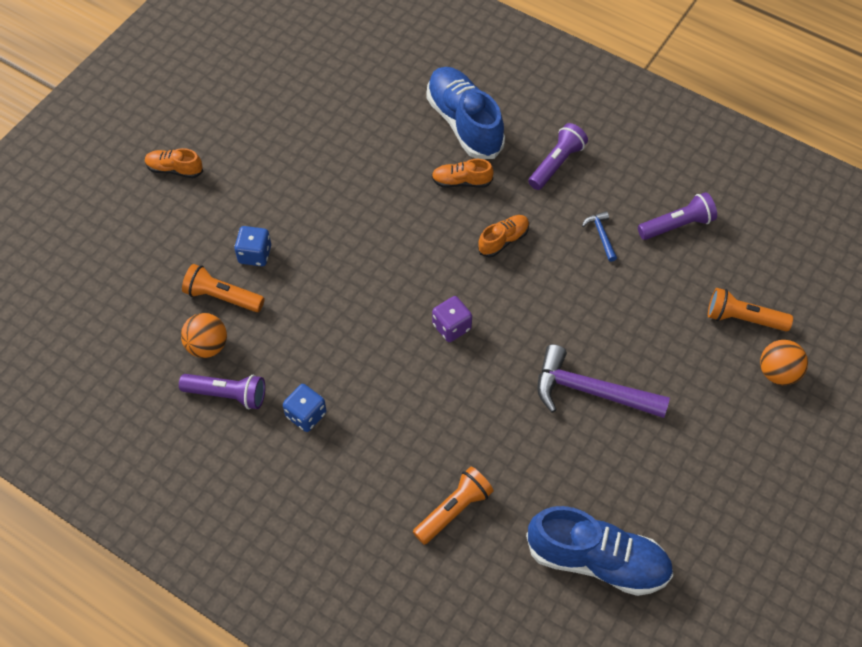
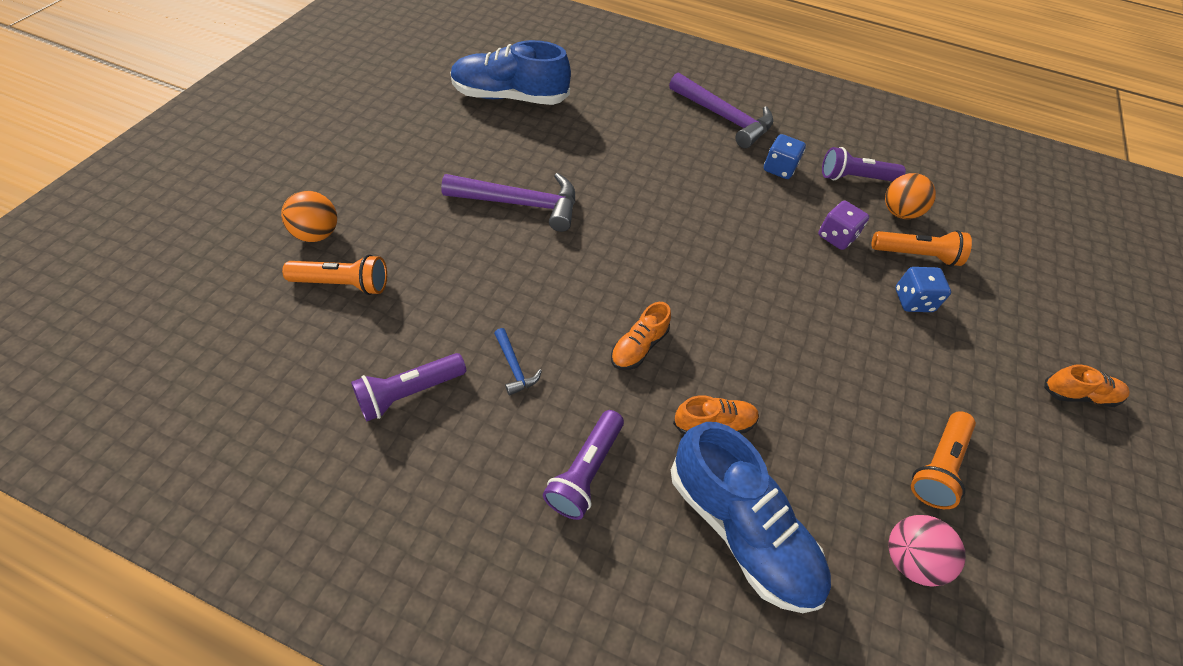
camera: 165 degrees right, 5 degrees down
(339, 502) = (723, 118): none -> purple hammer
(366, 97) = (909, 558): none -> pink ball
(451, 327) = (672, 248): purple dice -> purple dice (836, 237)
(453, 510) = (630, 118): orange flashlight -> orange flashlight (937, 466)

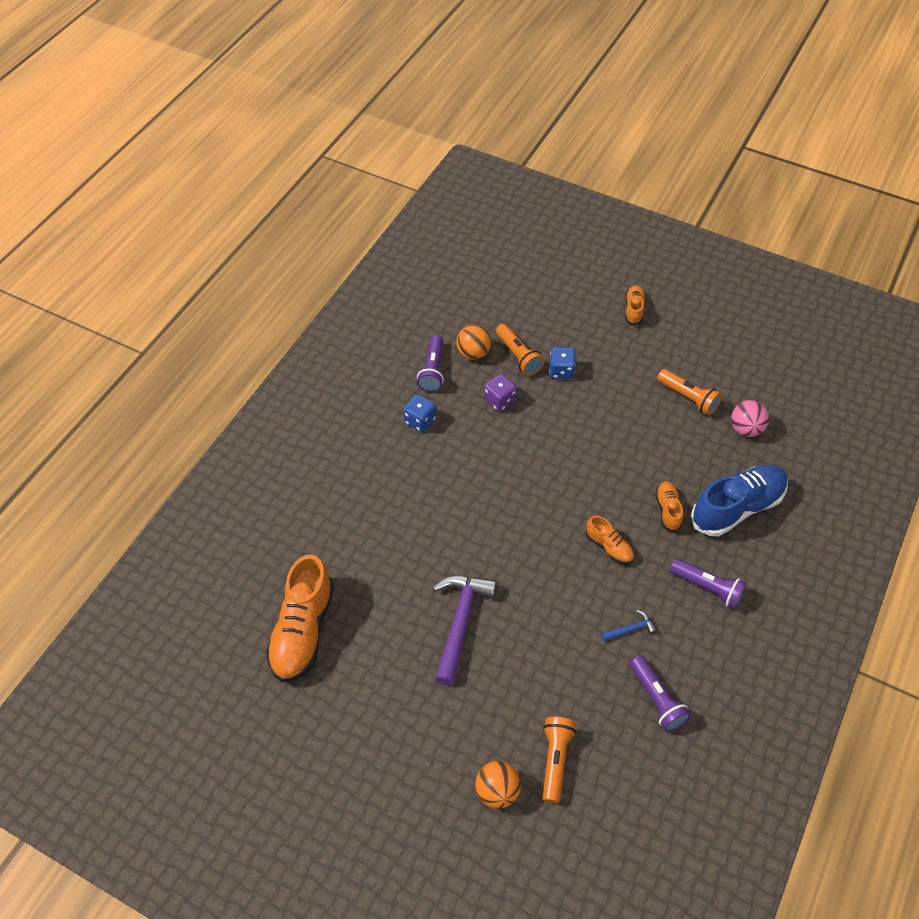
camera: 80 degrees left, 0 degrees up
(510, 97) = (302, 631): blue shoe -> orange shoe
(723, 118) = (348, 449): purple hammer -> none
(916, 255) = (518, 356): orange flashlight -> orange flashlight turned 135 degrees clockwise

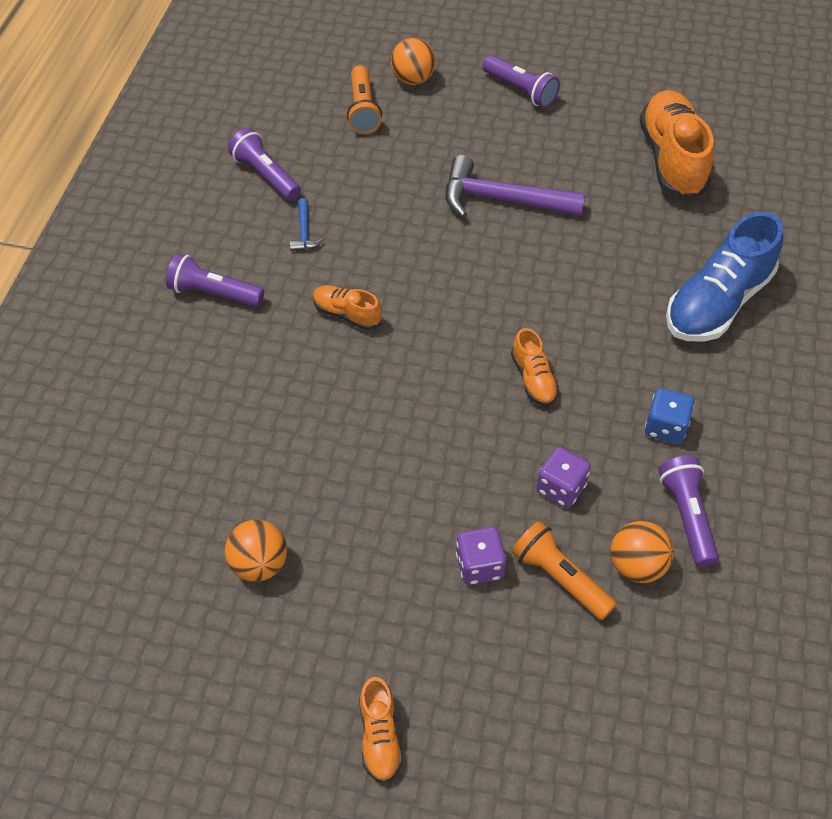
camera: 165 degrees right, 0 degrees up
(398, 748) = (520, 90): none -> purple flashlight
(460, 623) = (502, 200): purple hammer -> purple hammer turned 105 degrees clockwise
(561, 371) = (479, 566): blue dice -> purple dice
(630, 629) = (304, 232): blue hammer -> blue hammer turned 60 degrees counterclockwise
(668, 510) = (274, 377): orange shoe -> orange shoe (533, 379)
(688, 398) = (259, 564): orange flashlight -> orange ball
(737, 508) = (176, 401): blue shoe -> blue shoe (717, 303)
(746, 429) = (162, 528): pink ball -> none

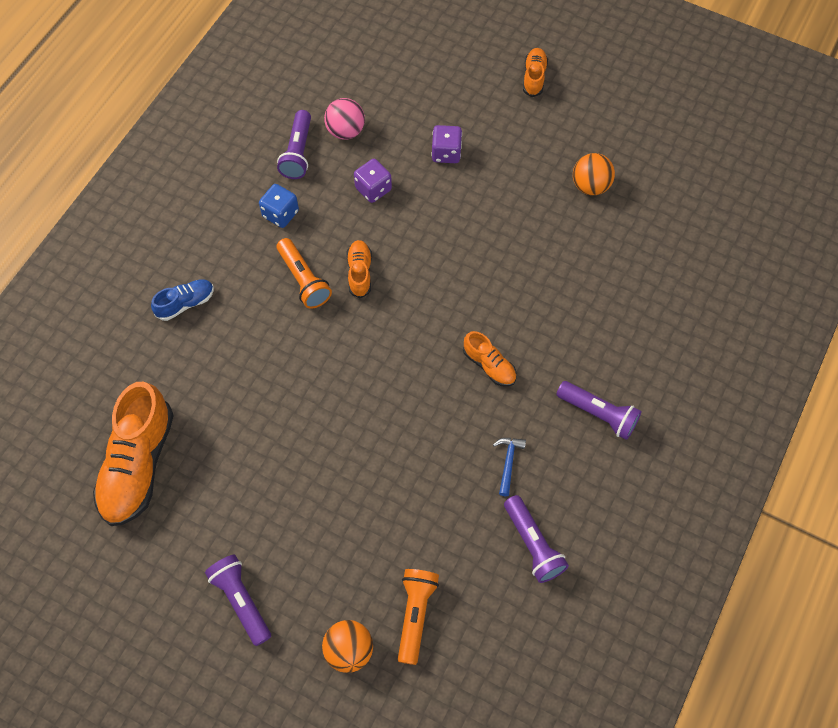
camera: 165 degrees left, 10 degrees up
(502, 200) = (316, 455): purple hammer -> none
(560, 578) = (397, 135): orange flashlight -> orange flashlight (303, 280)
(636, 565) = (345, 131): orange ball -> pink ball
(717, 303) = (185, 303): blue shoe -> blue shoe, size x0.50

